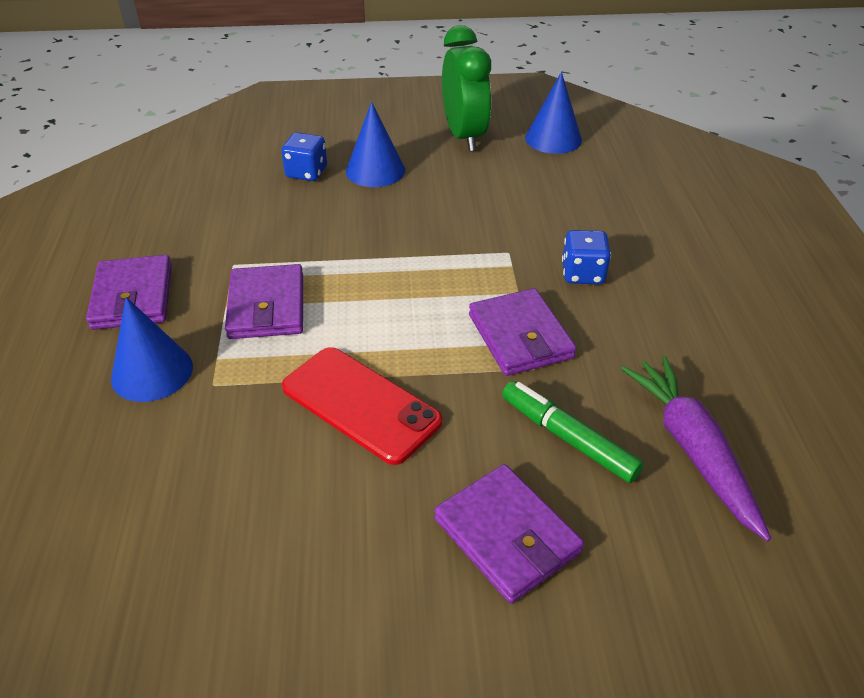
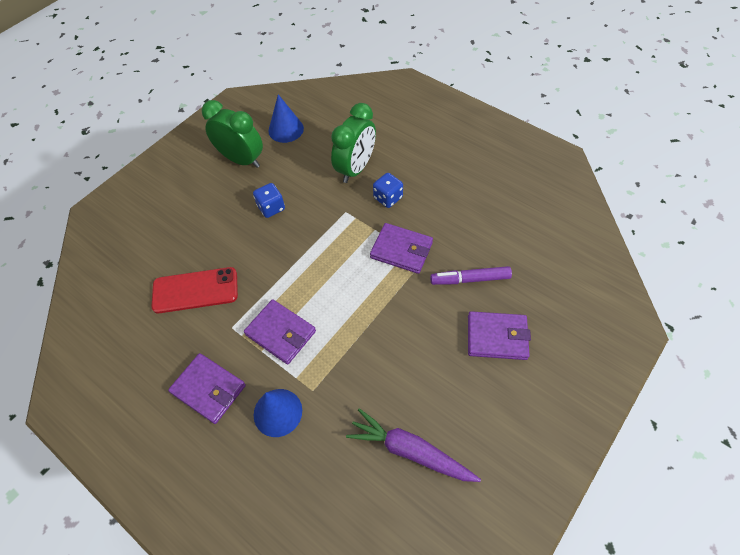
camera: 45 degrees left, 15 degrees up
(306, 173) = (191, 245): blue dice -> blue dice (271, 208)
(360, 404) = (383, 338): red phone -> red phone (195, 290)
(375, 170) = (225, 215): blue cone -> none
(568, 438) = (470, 279): green marker -> purple marker
(584, 221) = (355, 168): none -> green clock
(692, 449) = (510, 245): purple carrot -> purple carrot (410, 450)

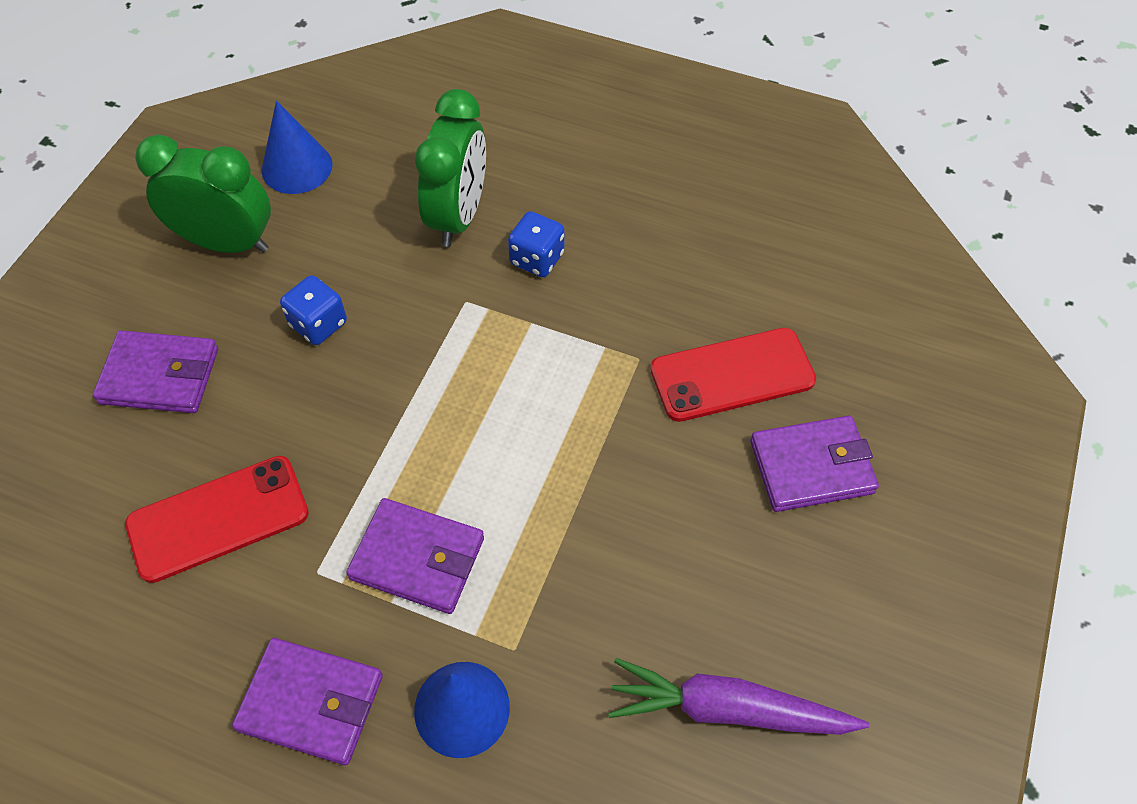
camera: 20 degrees left, 0 degrees up
(401, 250) = (593, 350): purple wallet -> purple wallet (160, 376)
(470, 279) = (732, 375): purple marker -> red phone

